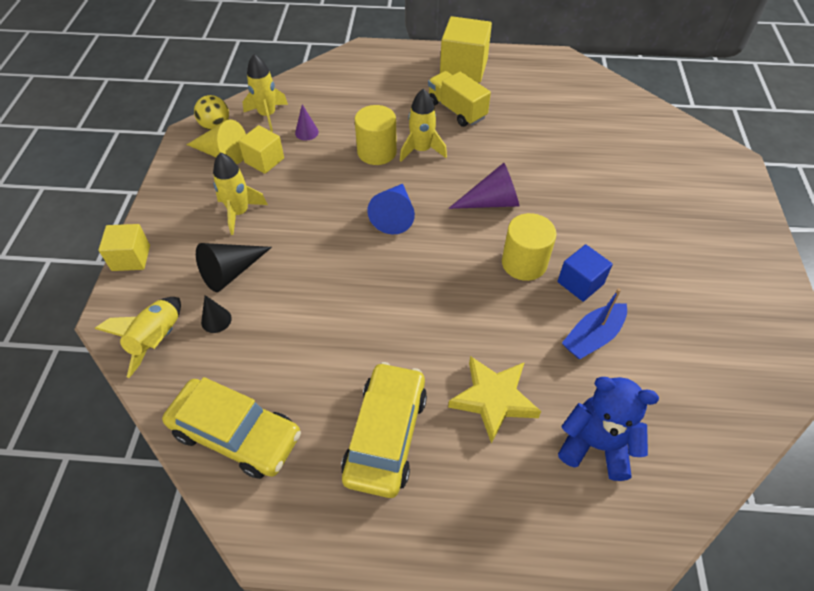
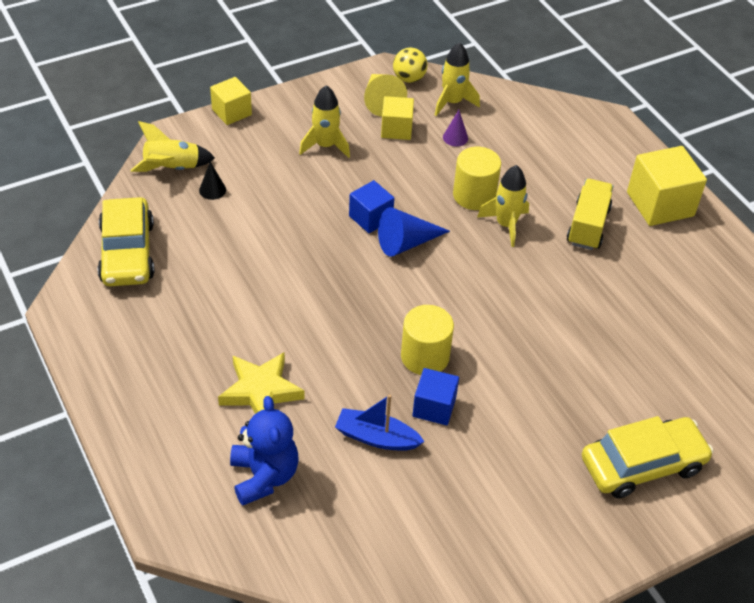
camera: 55 degrees right, 5 degrees down
(231, 272) = (263, 174): black cone -> none
(348, 224) = (370, 218): none -> blue cube
(386, 435) = (182, 337): yellow car -> yellow car (642, 465)
(491, 202) = (482, 303): purple cone -> none

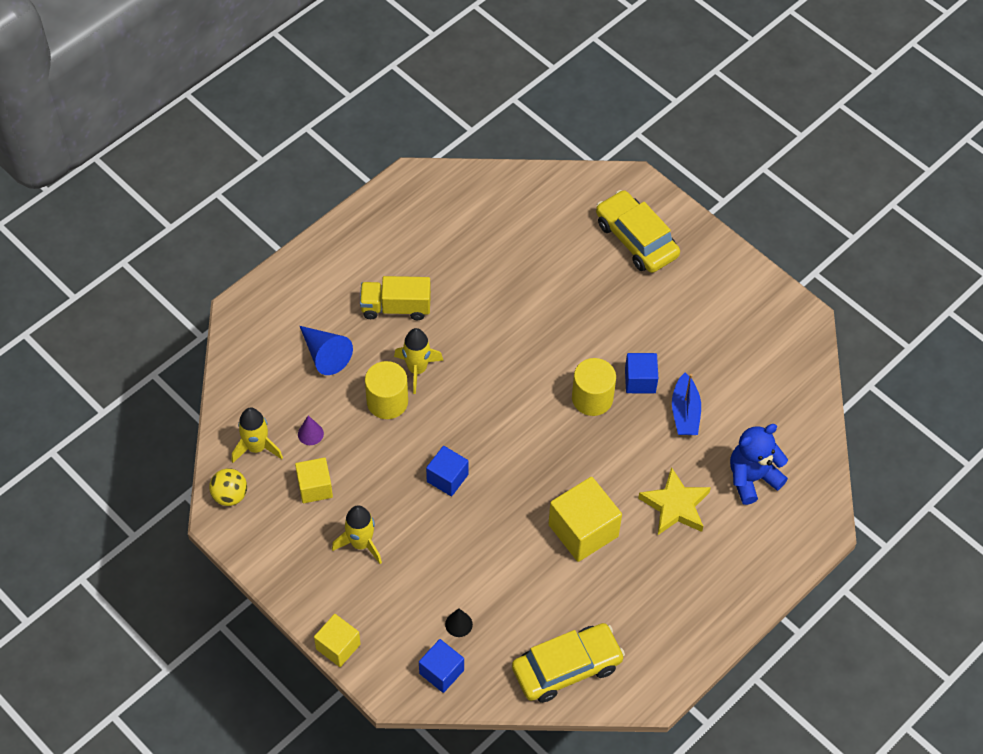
camera: 105 degrees left, 10 degrees up
(172, 168) = (441, 672): yellow rocket -> blue cube
(381, 101) = (274, 512): yellow cone -> none
(406, 243) = (468, 441): blue cone -> blue cone (325, 354)
(660, 204) = (348, 257): yellow cube -> yellow cube (583, 530)

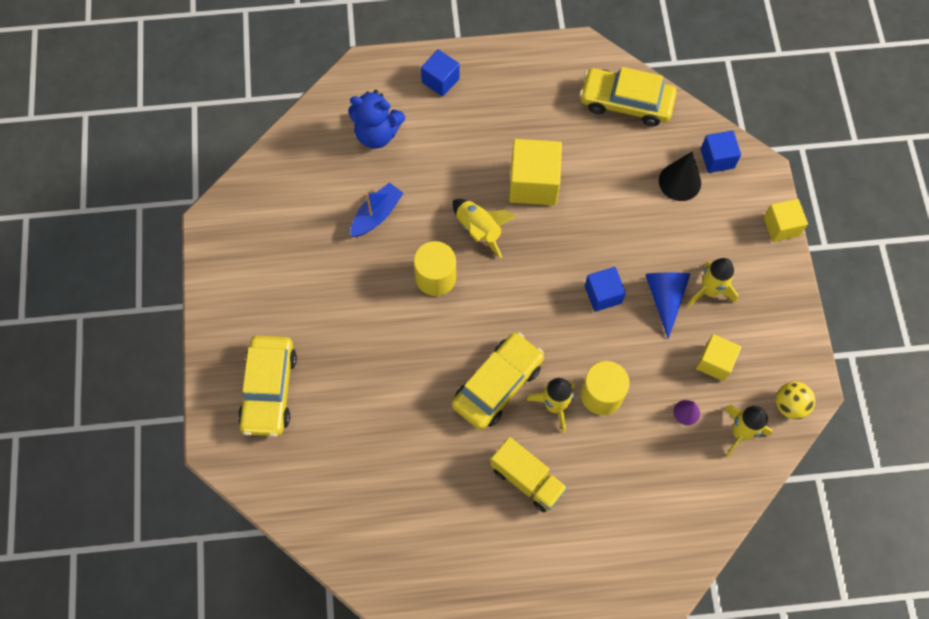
camera: 140 degrees left, 10 degrees up
(325, 354) = (622, 478): blue cone -> blue cone (665, 297)
(458, 624) = (679, 182): black cone -> black cone, size x1.75
(473, 354) = (497, 385): none -> yellow car
(593, 459) = (479, 229): none -> yellow rocket
(640, 380) = (386, 264): blue cube -> blue cube (440, 80)
(675, 506) = (451, 154): yellow star -> none

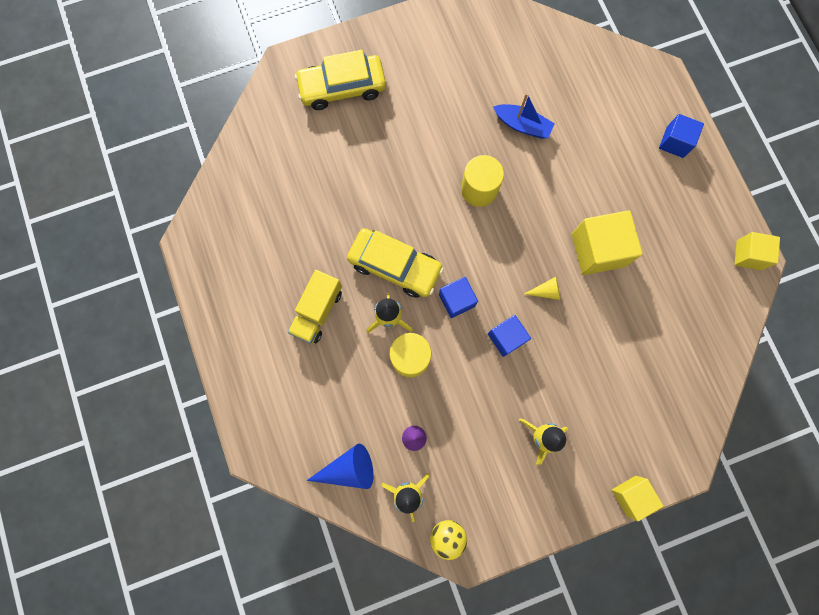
camera: 75 degrees right, 10 degrees up
(377, 134) = (601, 104): blue teddy bear -> none
(479, 229) = (536, 214): yellow rocket -> none
(564, 243) = (546, 291): none -> yellow cone
(626, 102) = (714, 316): yellow car -> none
(665, 297) = (520, 395): blue cone -> blue cone (348, 468)
(679, 182) = (646, 385): black cone -> none
(715, 362) = (469, 455): yellow cube -> yellow cube (748, 255)
(717, 158) = (684, 417): blue cube -> blue cube (456, 300)

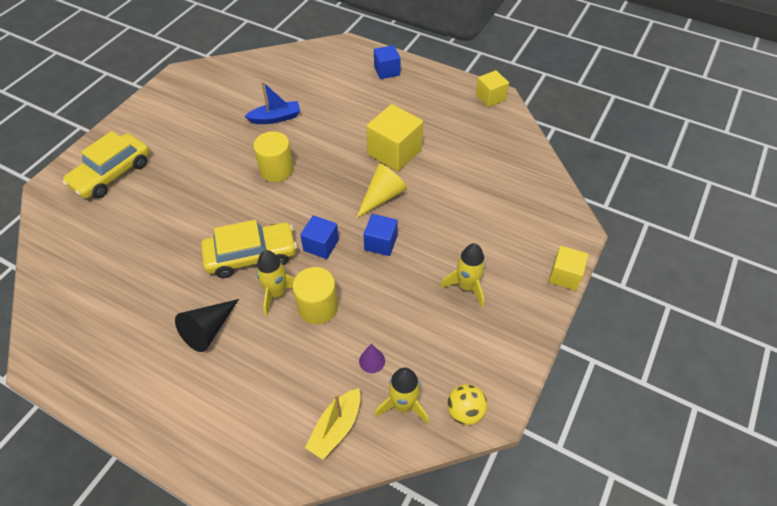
camera: 40 degrees left, 25 degrees down
(317, 311) = (209, 330): yellow truck -> black cone
(348, 468) = (336, 428): blue cone -> yellow boat
(546, 291) = (382, 197): yellow cone -> yellow cone, size x1.75

